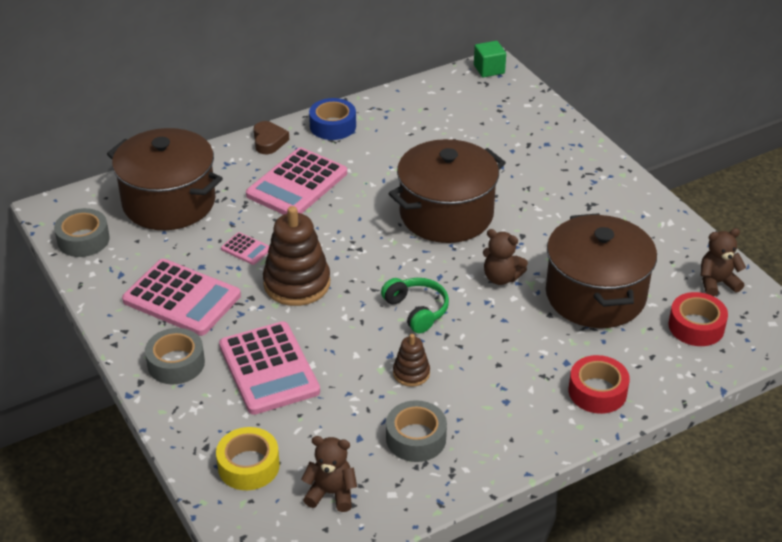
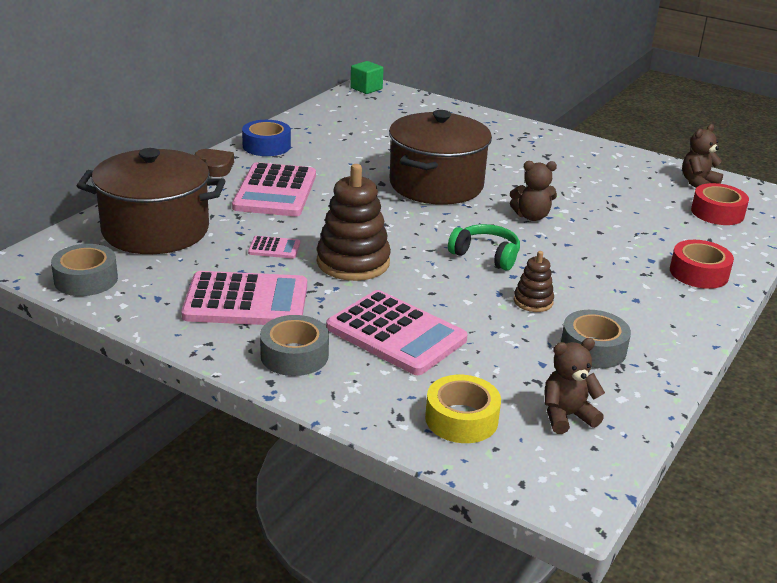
camera: 30 degrees left, 10 degrees down
(595, 295) = (619, 211): brown pot -> none

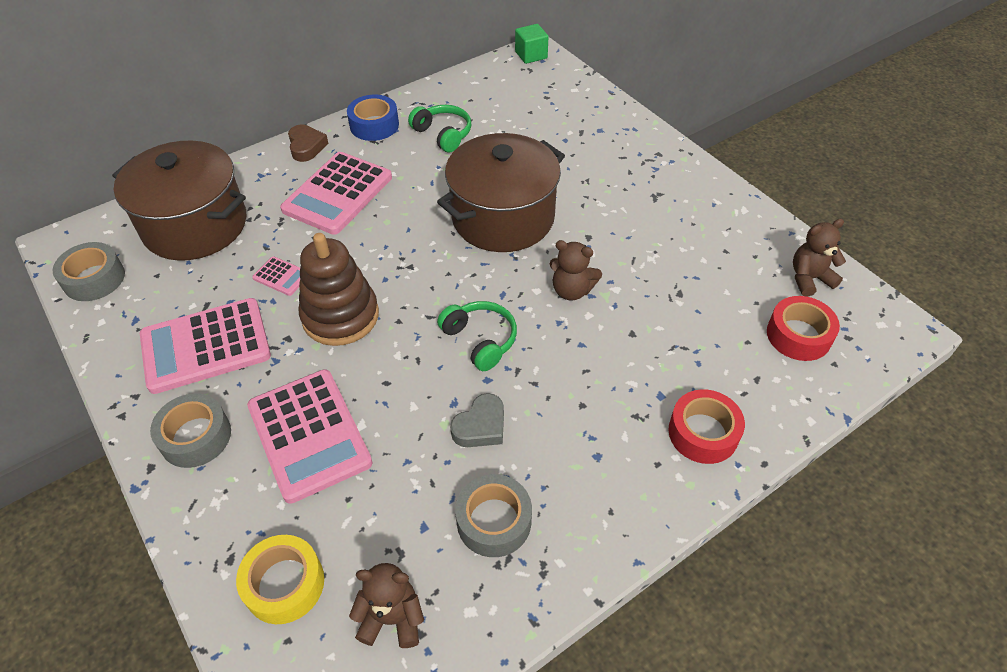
camera: 25 degrees right, 20 degrees up
(246, 301) = (206, 346): pink calculator -> pink calculator turned 135 degrees clockwise
(335, 144) = (443, 134): none -> green headphones
(533, 301) = (481, 426): brown stacking toy -> grey heart

